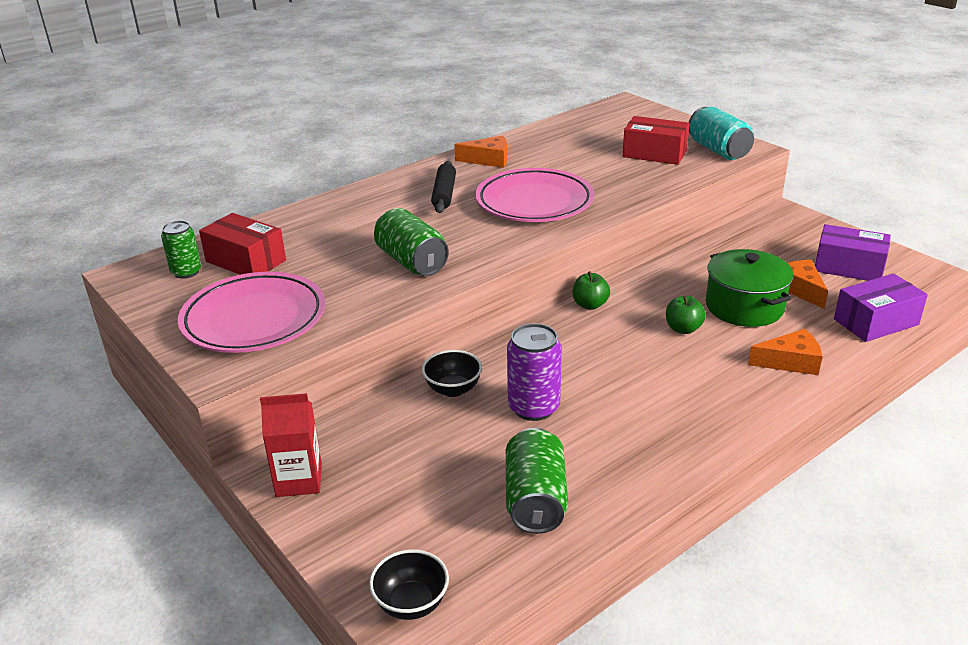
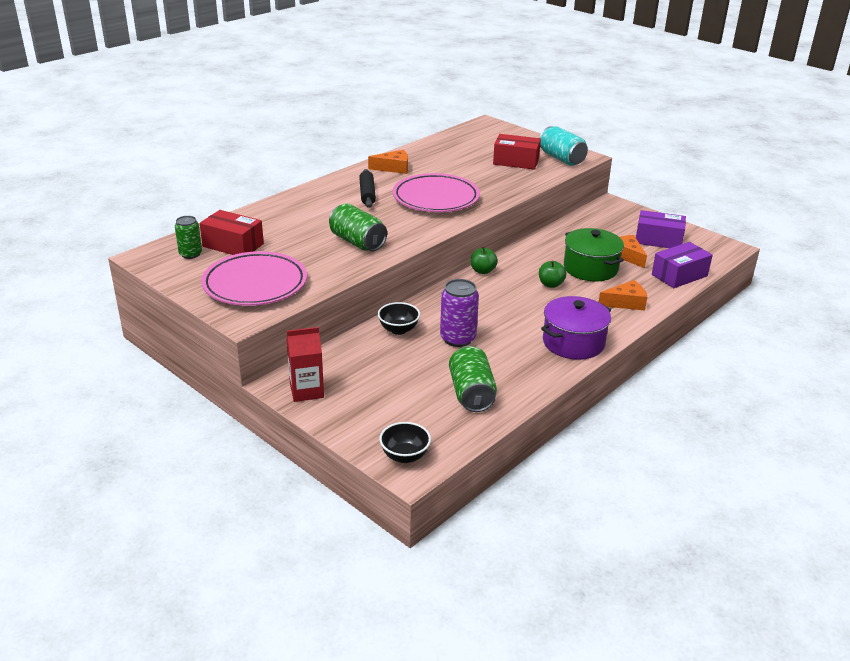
camera: 10 degrees left, 0 degrees up
(703, 423) = (573, 342): none -> purple pot

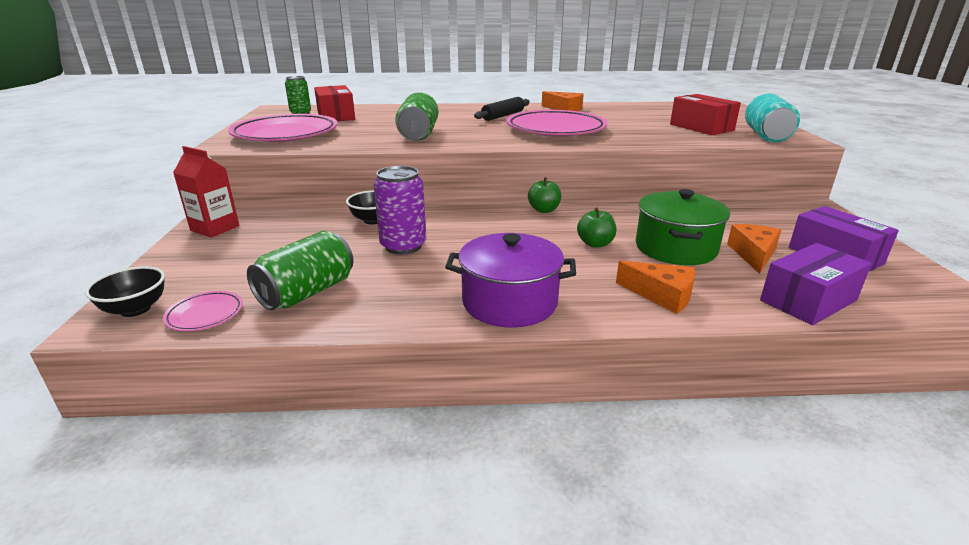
camera: 45 degrees right, 5 degrees down
(449, 434) = (205, 314): none -> pink plate
(679, 275) = (808, 300): purple box -> purple box turned 45 degrees counterclockwise

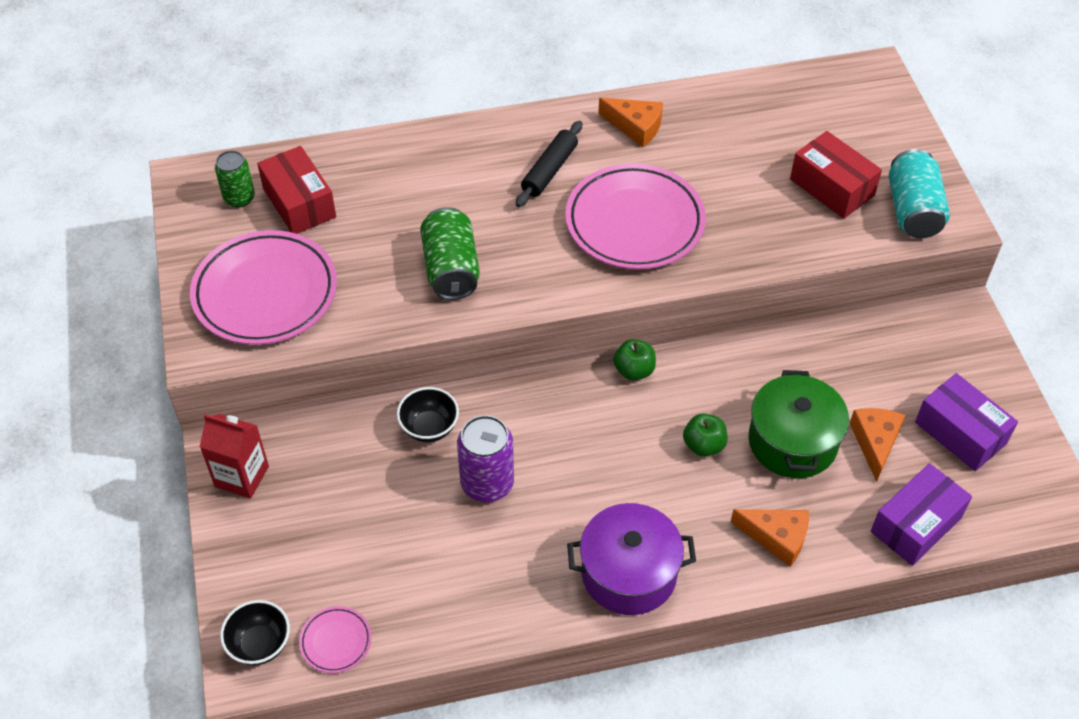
camera: 10 degrees left, 25 degrees up
(307, 292) = (419, 589): green can -> none

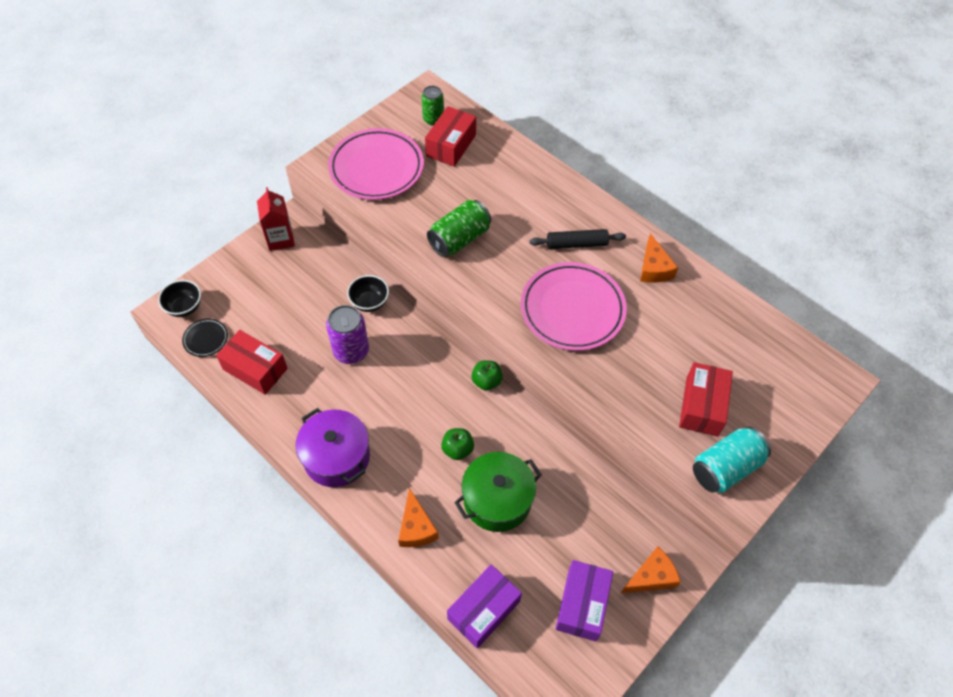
camera: 55 degrees right, 5 degrees up
(336, 641) = (206, 339): pink plate -> black plate
(431, 603) = (255, 369): none -> red box
(875, 442) = (533, 552): orange cheese -> orange cheese (651, 576)
(916, 524) = (483, 610): purple box -> purple box turned 60 degrees counterclockwise

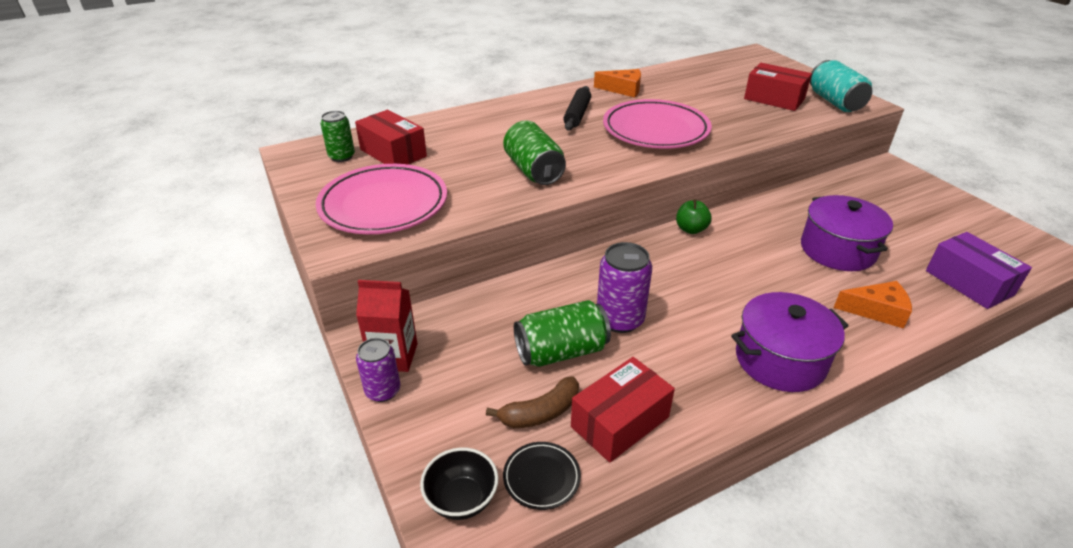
camera: 70 degrees left, 20 degrees down
(251, 245) = (383, 391): none -> purple can
(253, 326) = (540, 412): none -> brown banana
(308, 324) = (561, 351): none -> green can
(369, 302) = (550, 291): black bowl -> none
(457, 449) = (775, 263): green apple -> none
(497, 500) = (837, 250): green pot -> purple pot
(582, 604) = (946, 225): purple box -> none
(651, 576) = (909, 186): orange cheese -> none

